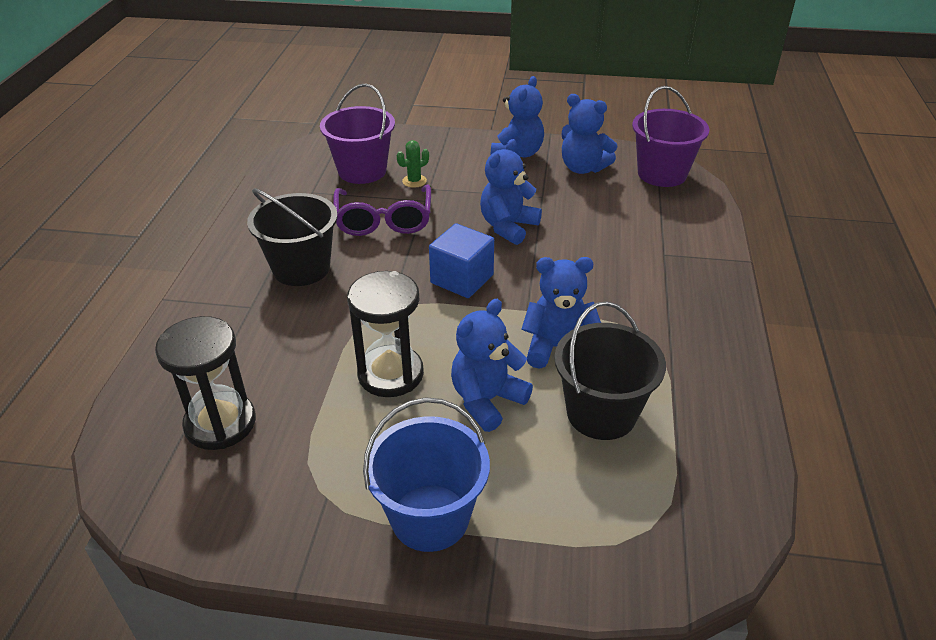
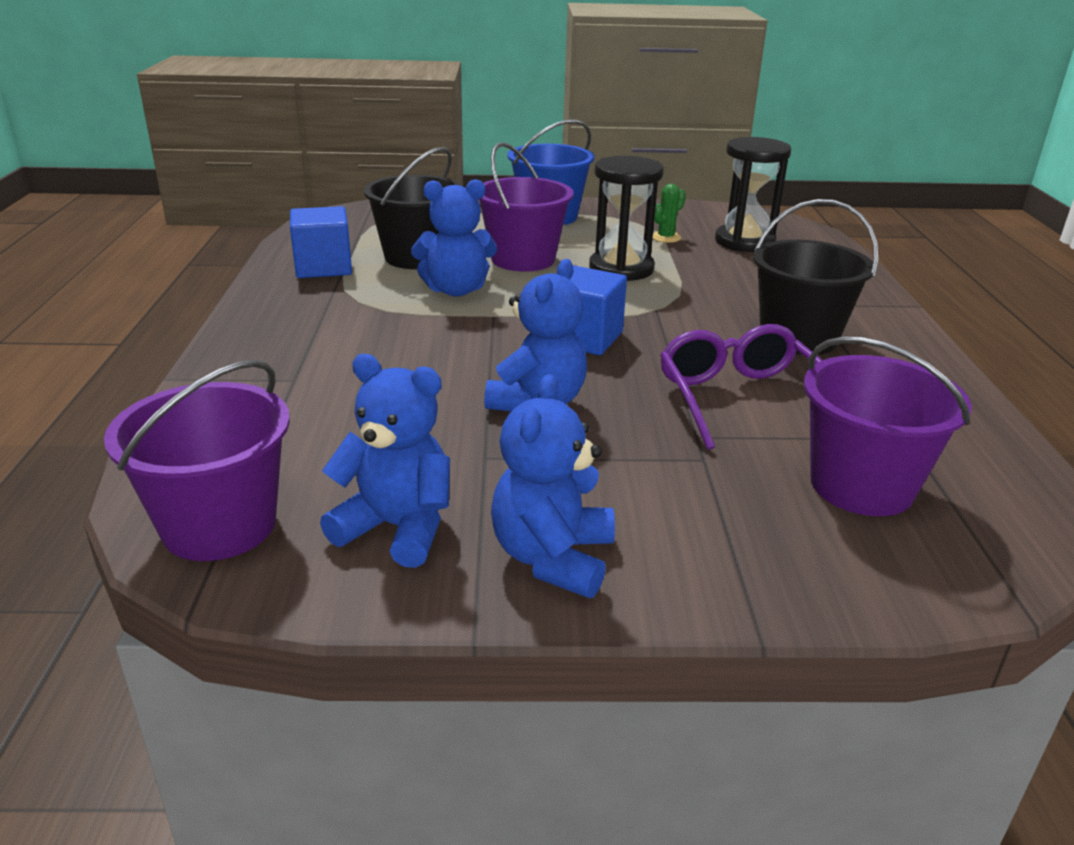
camera: 170 degrees right, 10 degrees down
(414, 181) = (742, 470): green cactus -> green cactus (666, 237)
(487, 400) = (523, 259): blue teddy bear -> purple bucket
(695, 398) = (323, 267): none -> blue cube

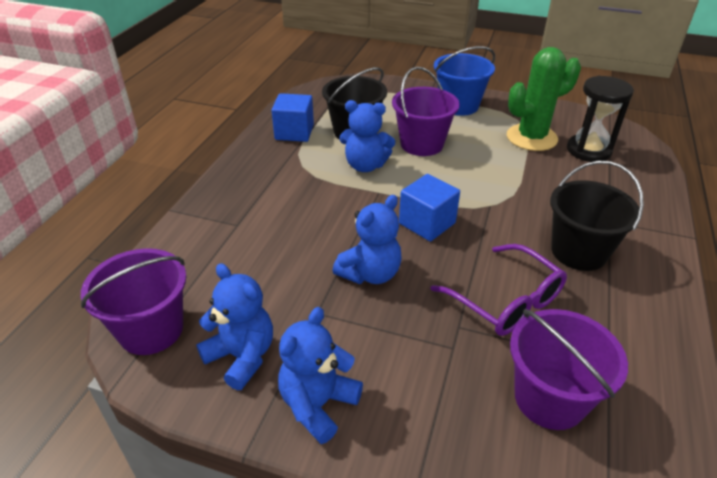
camera: 20 degrees right, 10 degrees up
(621, 269) = (484, 163): black hourglass -> none
(666, 237) = (531, 138): green cactus -> green cactus, size x2.40
(741, 399) = (506, 301): purple glasses -> purple glasses turned 135 degrees clockwise

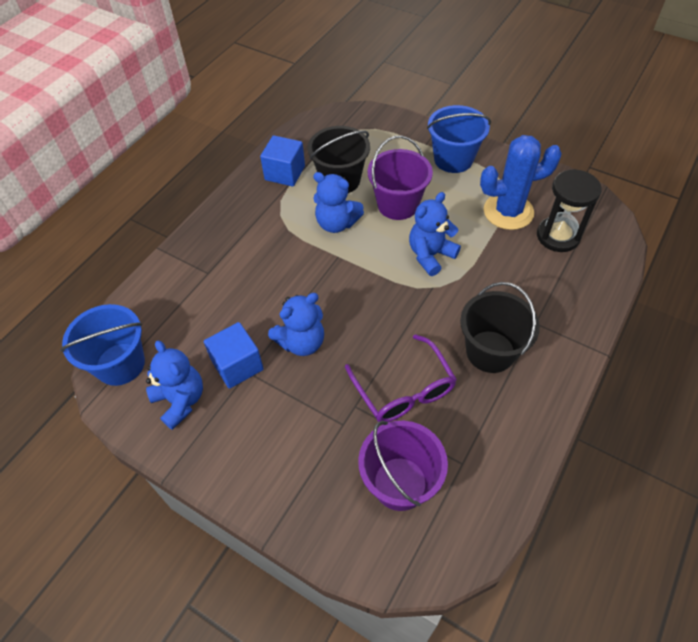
camera: 15 degrees right, 15 degrees up
(151, 330) = (120, 364): purple bucket -> blue bucket
(318, 404) = (224, 452): blue teddy bear -> blue teddy bear (430, 255)
(427, 223) = (368, 298): blue cube -> blue cube (237, 365)
(531, 138) = (508, 211): green cactus -> blue cactus

